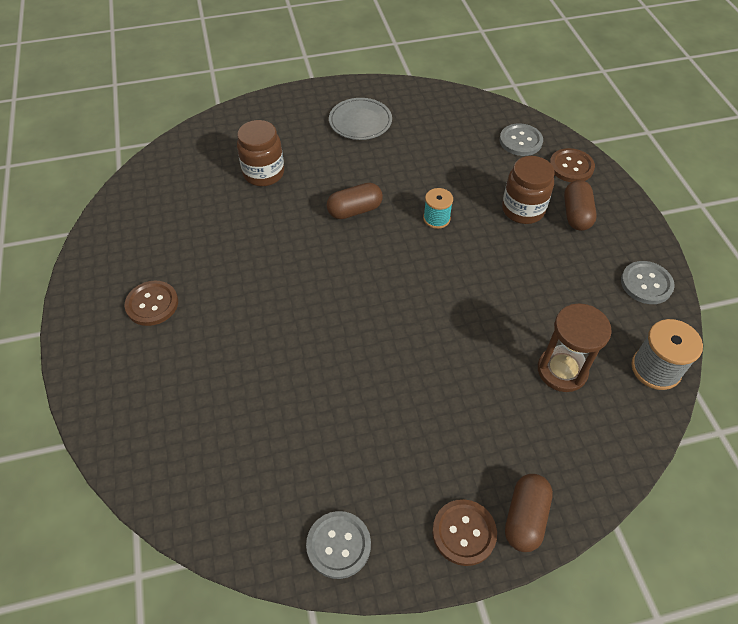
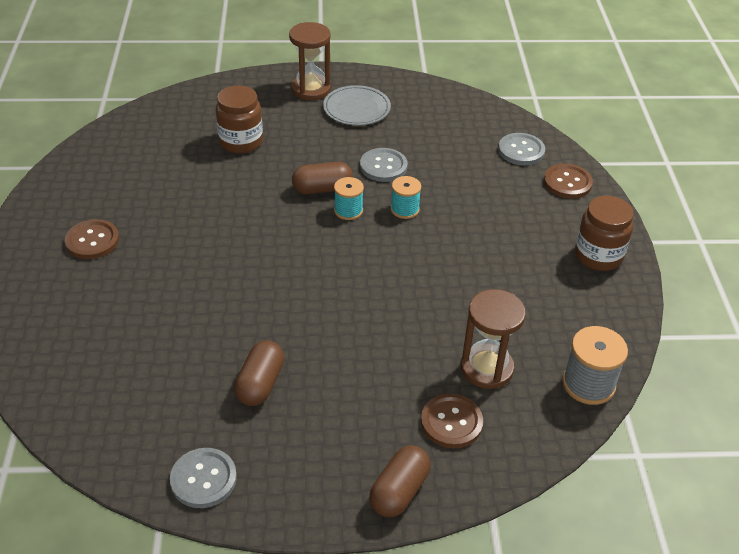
camera: 10 degrees right, 10 degrees down
(312, 108) = (311, 89): none -> brown hourglass
(385, 229) = (348, 210): none -> turquoise spool
(464, 533) = (332, 492): brown button -> brown button (451, 422)
(523, 210) = (500, 215): brown jar -> brown jar (598, 256)
(576, 214) = (556, 228): brown capsule -> brown capsule (260, 384)
(646, 284) = (608, 304): grey button -> grey button (383, 166)

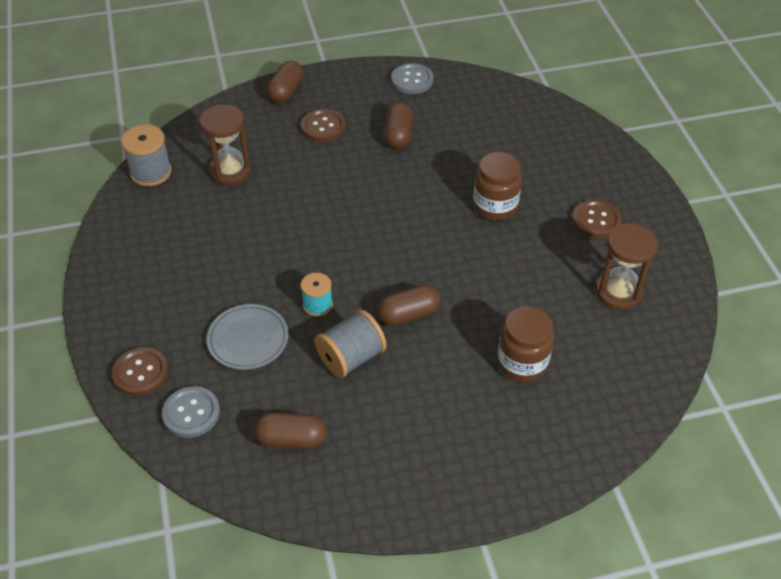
camera: 170 degrees right, 5 degrees up
(311, 89) = (475, 473): brown hourglass -> brown hourglass (618, 292)
(348, 210) = (374, 293): turquoise spool -> none
(356, 108) = (405, 448): grey plate -> grey plate (248, 339)
(383, 166) = (351, 357): grey button -> grey spool
(442, 124) = (291, 439): none -> brown capsule
(451, 422) = (255, 133): brown button -> brown button (323, 127)
(598, 256) = (122, 285): brown jar -> brown jar (495, 206)

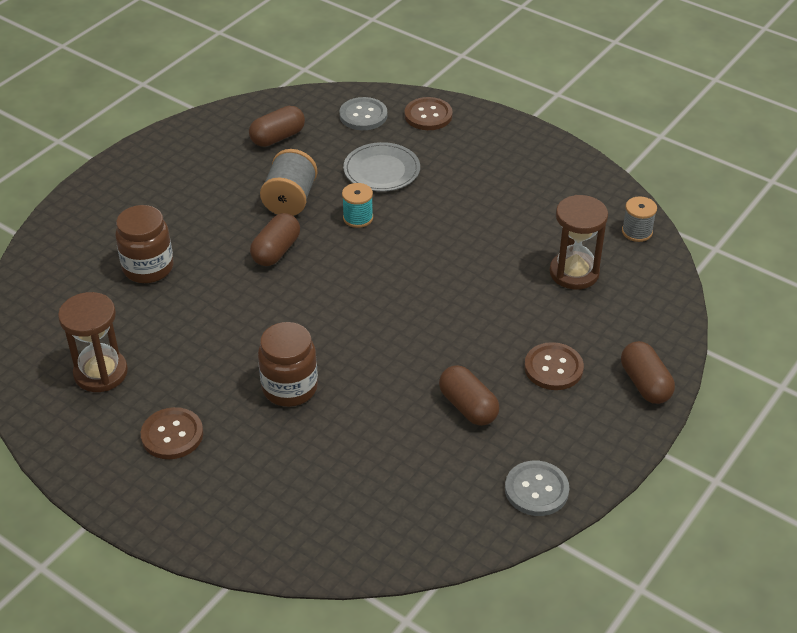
camera: 140 degrees right, 5 degrees down
(151, 172) = (637, 232): grey spool -> grey spool, size x0.65

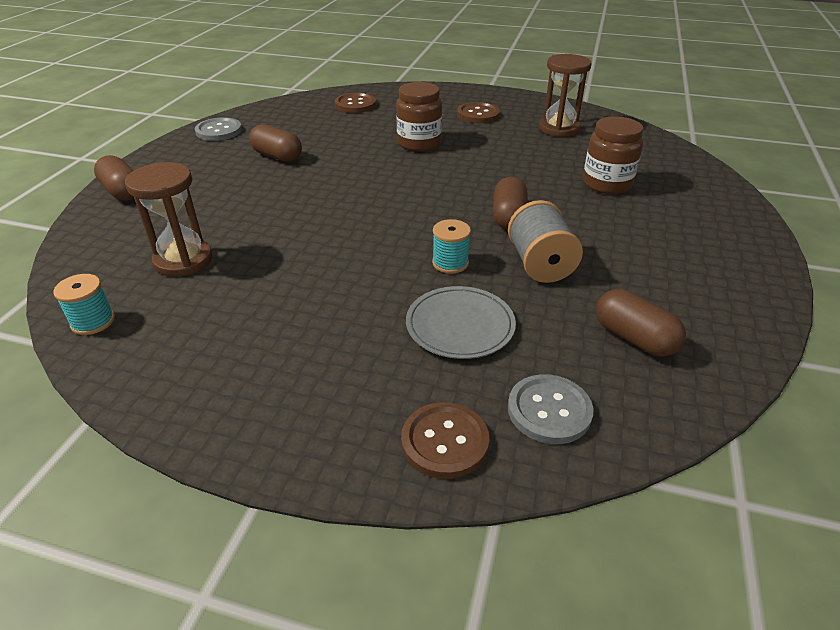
camera: 160 degrees right, 5 degrees down
(277, 137) = (634, 338): brown capsule -> brown capsule turned 75 degrees counterclockwise
(553, 368) = (207, 187): brown button -> brown button (355, 104)
(637, 232) = (93, 321): grey spool -> turquoise spool

